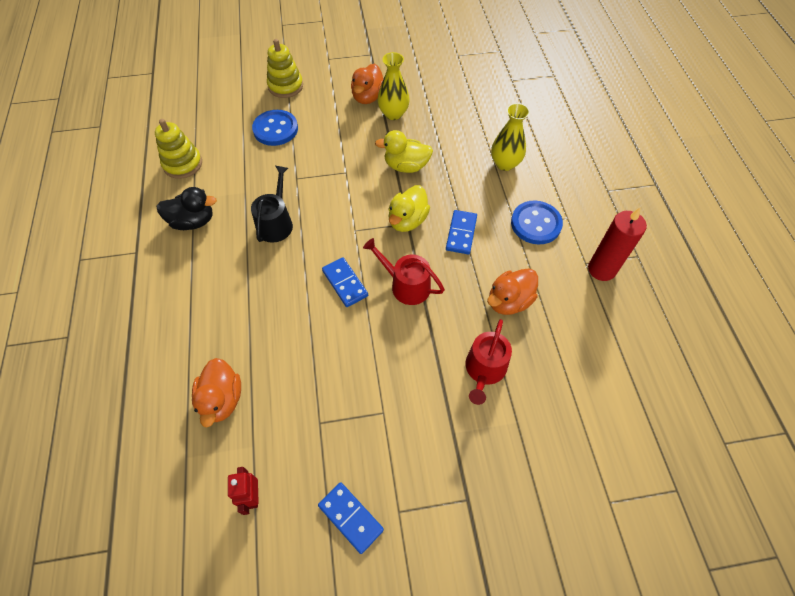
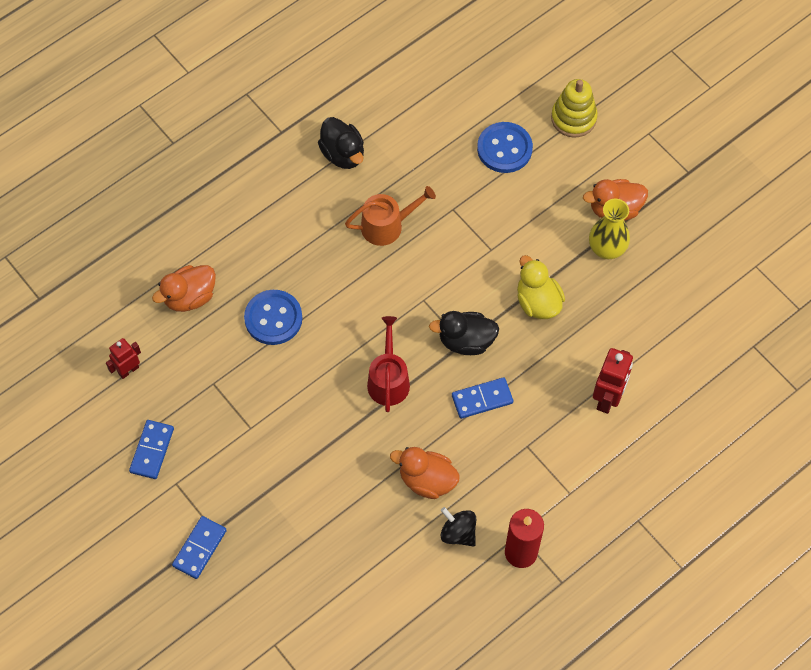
camera: 60 degrees right, 5 degrees up
(183, 164) = (402, 97): yellow stacking toy -> none
(276, 223) = (387, 225): black watering can -> orange watering can
(345, 283) = (357, 326): blue domino -> blue domino (200, 548)
(407, 220) = (466, 341): yellow duck -> black duck
(484, 370) = (339, 491): red watering can -> none
(505, 163) = (608, 398): yellow vase -> red robot
(536, 224) = (541, 465): blue button -> blue button (273, 318)
(565, 302) = (458, 533): none -> black spinning top

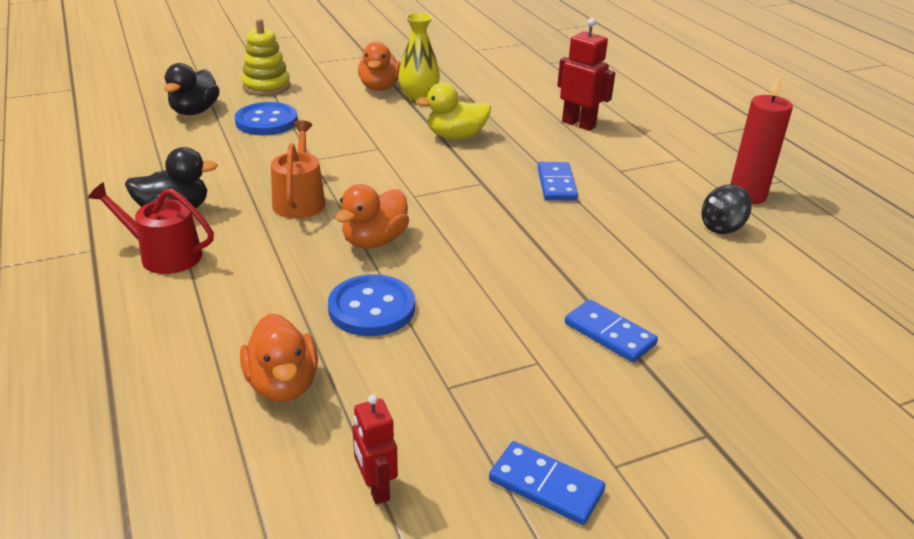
camera: 75 degrees left, 30 degrees down
(200, 548) = (739, 458): blue domino -> blue domino (609, 334)
(388, 380) = (508, 236): red watering can -> red watering can (164, 255)
(427, 480) = (651, 235): orange duck -> orange duck (374, 241)
(466, 341) = (481, 180): black duck -> black duck (195, 111)

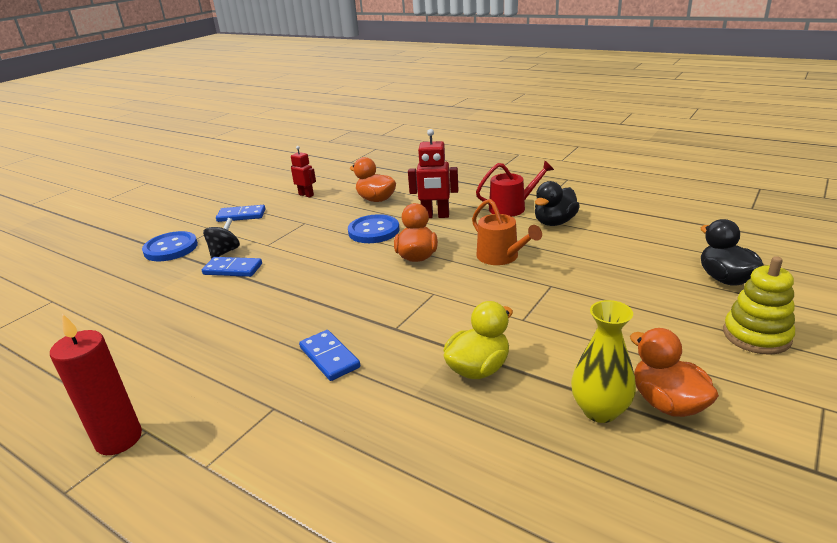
camera: 150 degrees right, 5 degrees down
(266, 121) = (656, 298): blue button -> blue button (171, 248)
(579, 124) = (364, 471): red robot -> red robot (435, 216)
(722, 227) = (153, 380): black spinning top -> black spinning top (224, 252)

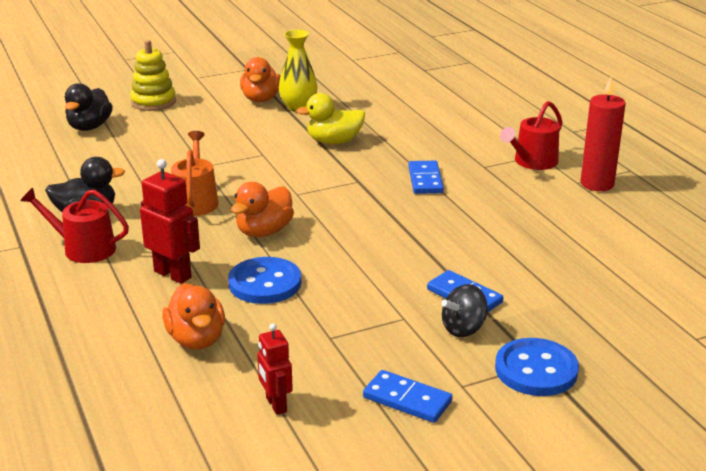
camera: 150 degrees left, 0 degrees up
(212, 445) = (532, 162): none -> red watering can

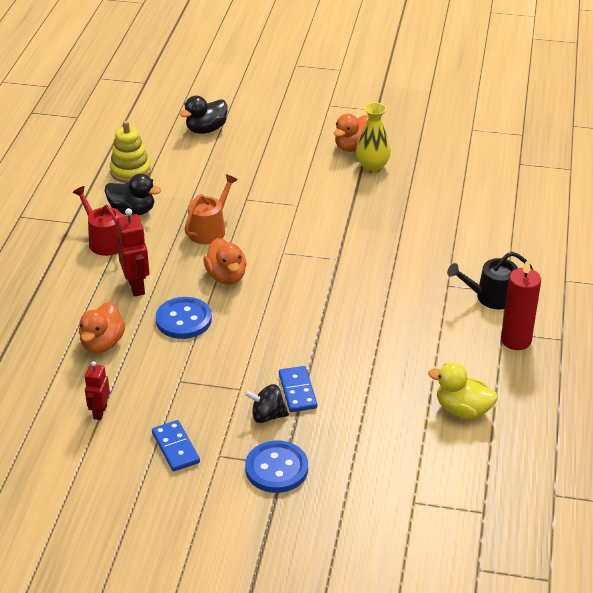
camera: 35 degrees right, 10 degrees up
(153, 102) = (272, 120): yellow stacking toy -> yellow stacking toy (130, 171)
(264, 232) = (226, 277): orange duck -> orange duck turned 90 degrees counterclockwise
(334, 141) = (361, 213): yellow duck -> yellow duck (462, 410)
(425, 180) = (387, 279): blue domino -> none
(532, 162) = (491, 297): red watering can -> black watering can

